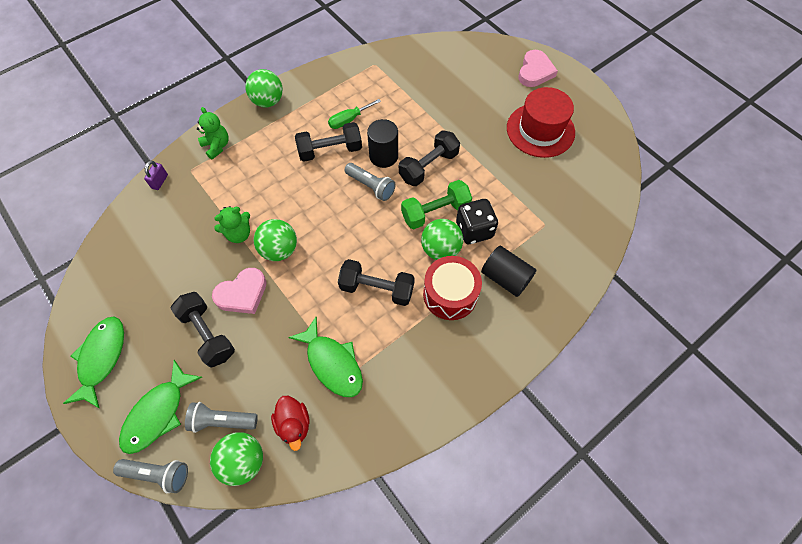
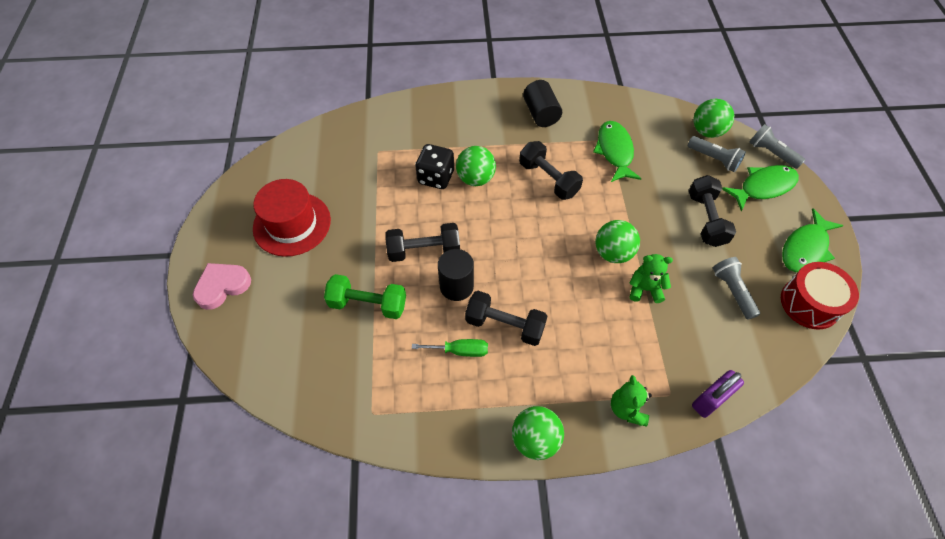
camera: 145 degrees left, 5 degrees down
(160, 181) = (710, 399): purple padlock -> purple padlock, size x1.61
(242, 294) = (663, 234): pink heart -> none
(294, 424) = (662, 133): red duck -> none
(371, 186) = (492, 263): grey flashlight -> grey flashlight (732, 291)
(435, 212) = (454, 208): green dumbbell -> green dumbbell (368, 304)
(450, 294) = (495, 146): red drum -> red drum (809, 303)
(505, 278) = (445, 135): black cylinder -> black cylinder (541, 114)

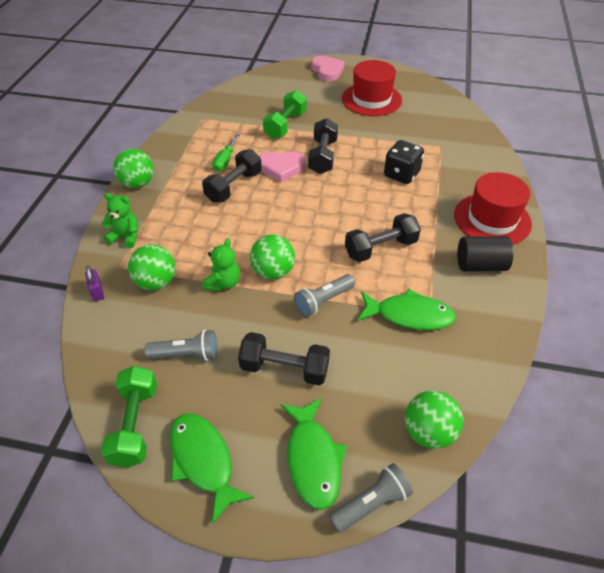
camera: 105 degrees right, 10 degrees down
(456, 286) = (281, 168): black cylinder -> pink heart
(475, 179) = (393, 198): green ball -> green ball (156, 282)
(480, 109) = (492, 219): none -> red hat
(710, 399) = (97, 292): purple padlock -> purple padlock, size x0.62
(714, 159) = (375, 418): grey flashlight -> grey flashlight (323, 301)
(809, 303) = (135, 424): red drum -> green dumbbell

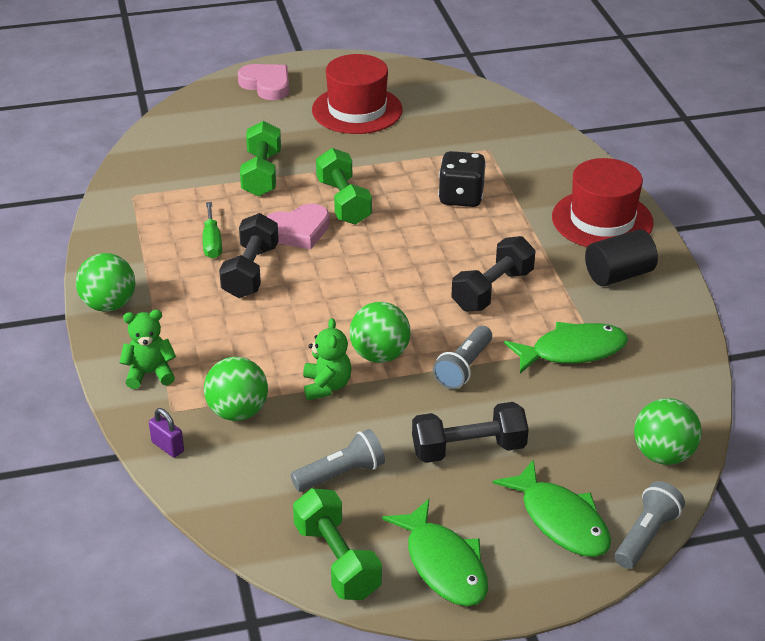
camera: 25 degrees left, 10 degrees down
(203, 461) = (443, 564): green fish -> green fish turned 150 degrees counterclockwise
(323, 157) = (343, 202): black dumbbell -> green dumbbell

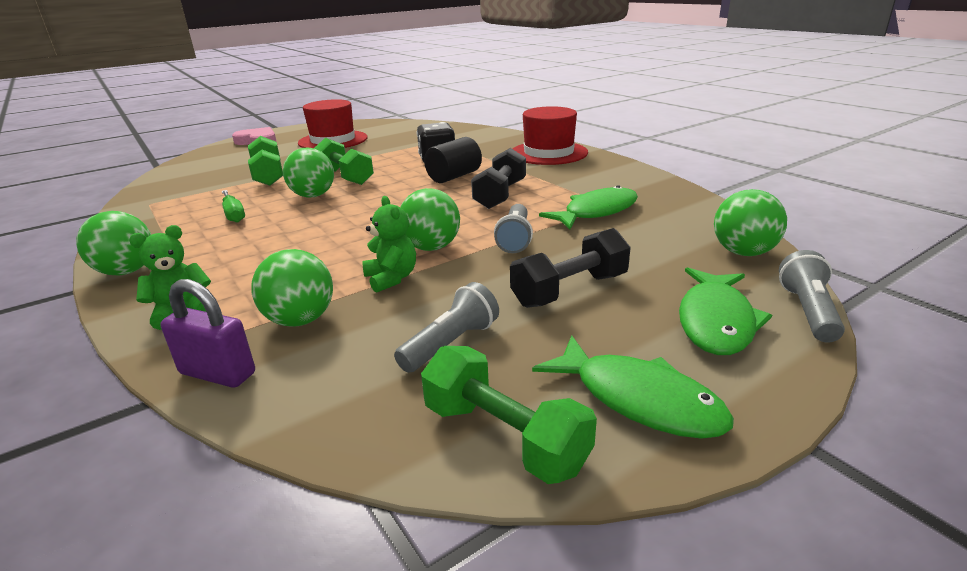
camera: 20 degrees left, 10 degrees down
(167, 447) = (218, 373): purple padlock -> purple padlock, size x1.61
(250, 271) = (278, 223): black dumbbell -> none
(298, 231) = (313, 196): pink heart -> green ball
(560, 520) = (716, 321): green fish -> green fish turned 75 degrees clockwise
(618, 275) = (587, 172): black cylinder -> black cylinder (454, 176)

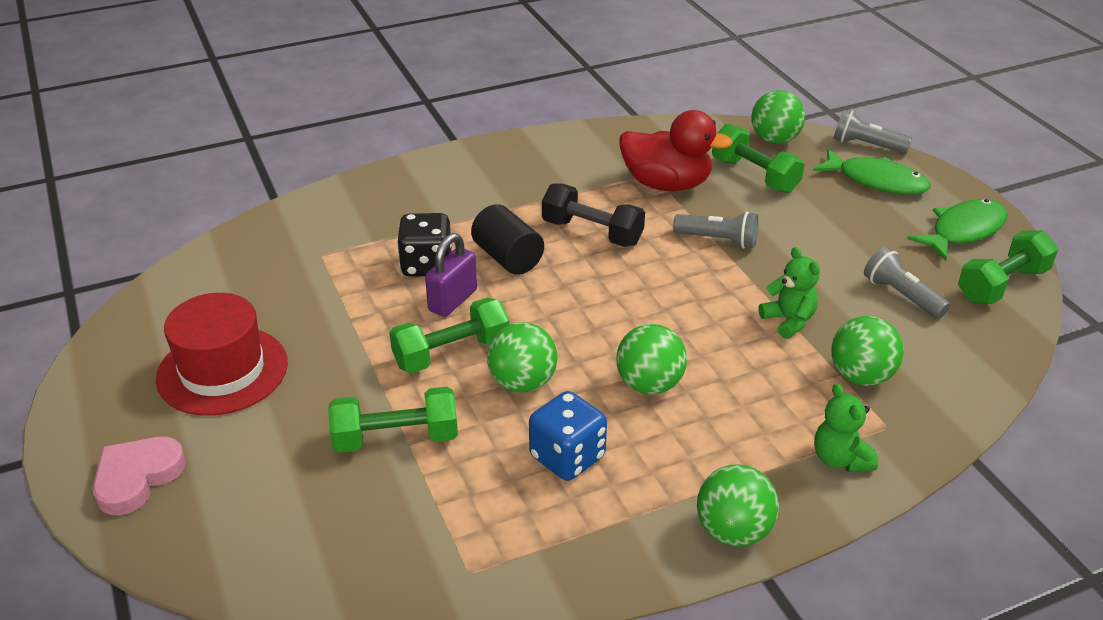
camera: 80 degrees left, 10 degrees up
(218, 373) = (942, 418): purple padlock -> purple padlock (453, 300)
(234, 215) = (567, 457): green screwdriver -> blue dice
(391, 278) = (788, 321): green teddy bear -> green teddy bear turned 75 degrees clockwise
(431, 247) = (724, 292): green ball -> green ball (649, 384)
(548, 153) = (454, 176): red hat -> none
(570, 290) = (825, 229): black dumbbell -> none
(596, 212) = (666, 184): green fish -> red duck
(651, 247) = (754, 175): none -> green dumbbell

